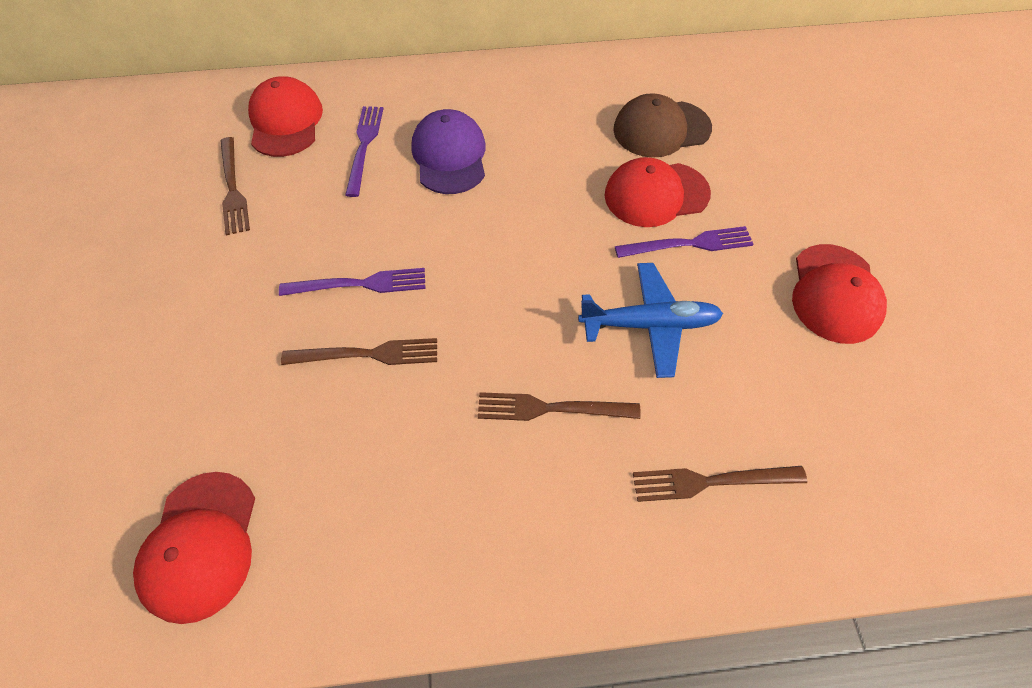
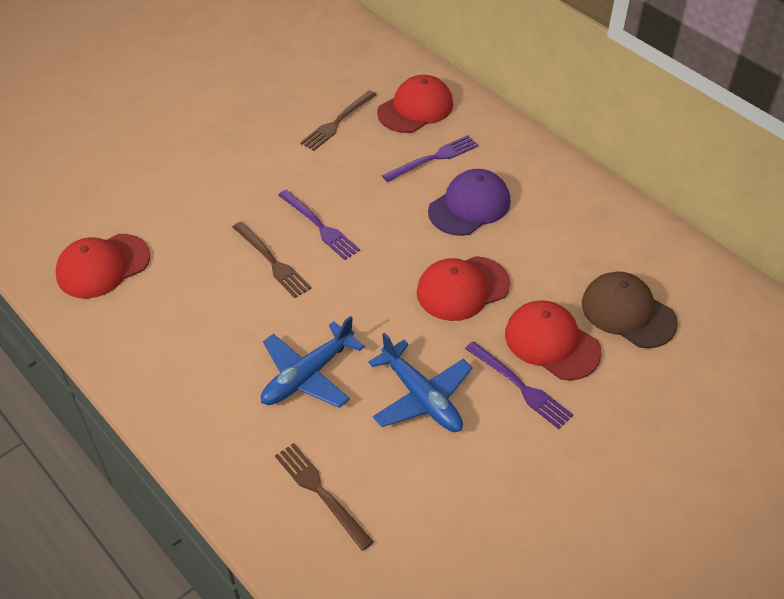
camera: 55 degrees right, 10 degrees down
(551, 408) = (307, 375): brown fork -> blue plane
(835, 293) = (558, 506): red cap -> red cap (462, 288)

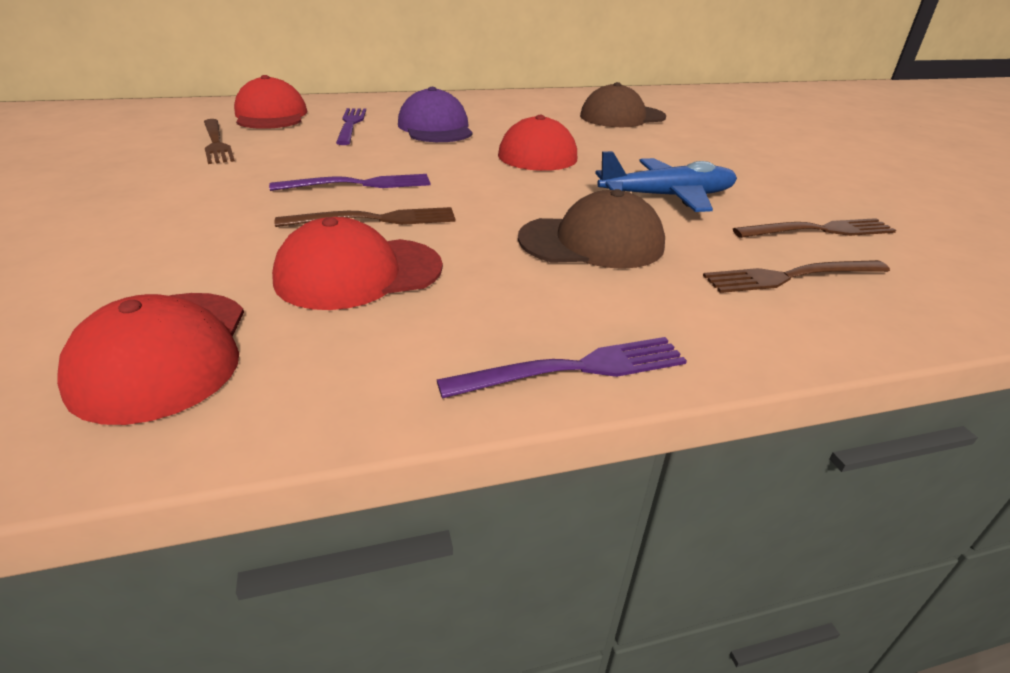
camera: 65 degrees left, 15 degrees down
(307, 375) = (592, 242): blue plane -> brown cap
(418, 505) = (819, 230): none -> brown fork
(520, 387) = (679, 161): purple fork -> purple fork (575, 369)
(551, 343) = (634, 141): red cap -> red cap (358, 273)

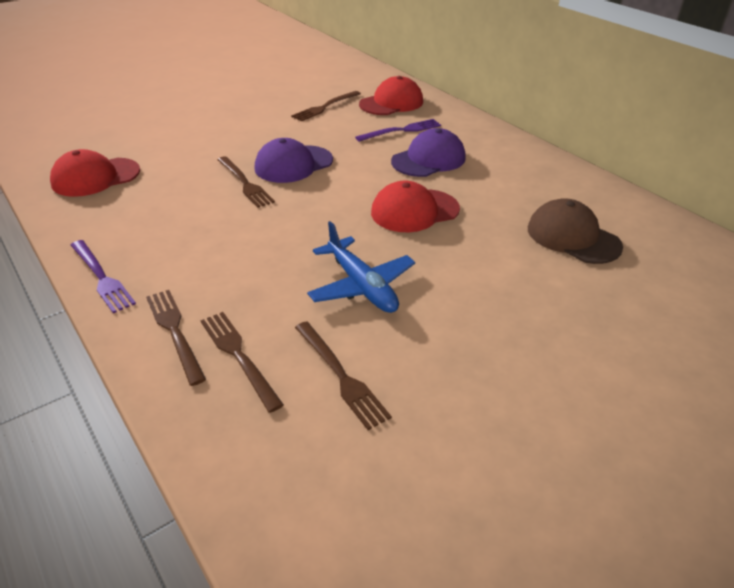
camera: 70 degrees right, 5 degrees up
(358, 273) = (177, 197): red cap -> none
(359, 184) = (293, 164): purple fork -> purple cap
(592, 242) = (253, 262): brown cap -> none
(739, 313) = (175, 331): none -> brown fork

